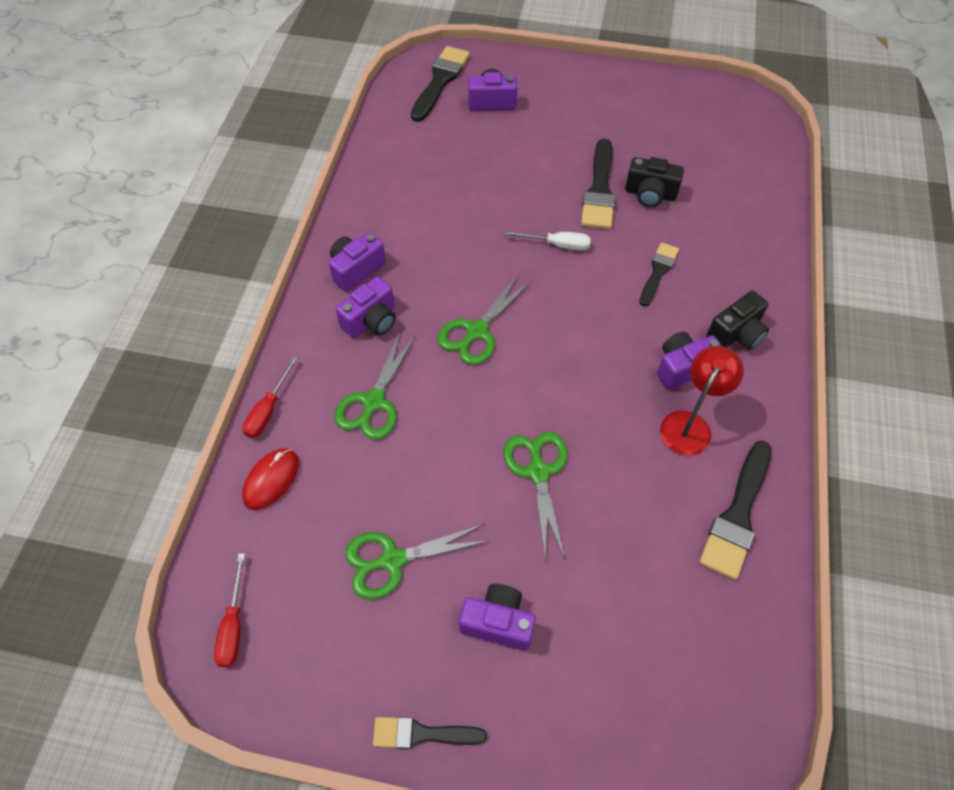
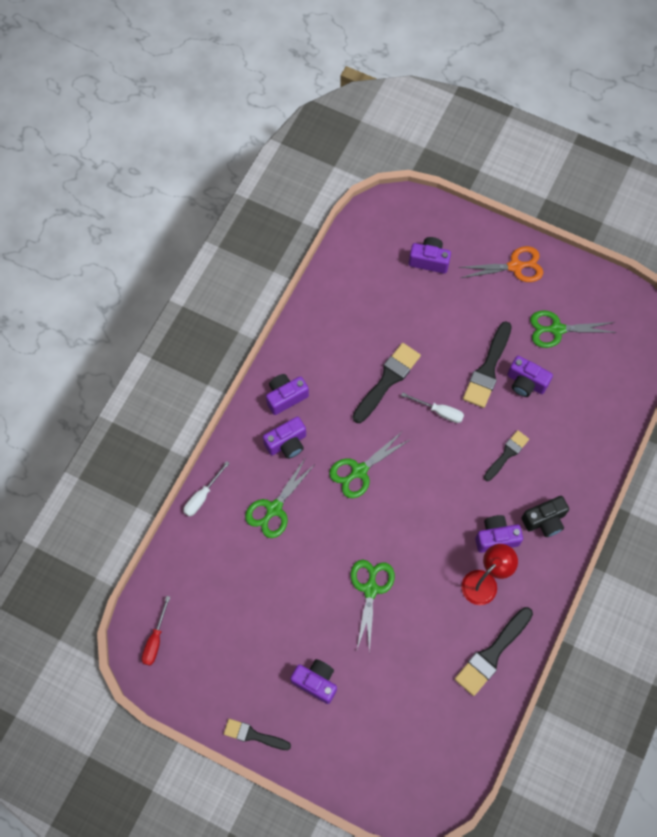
camera: 15 degrees right, 10 degrees up
(268, 410) = (202, 496): red screwdriver -> white screwdriver
(271, 480) = (195, 549): red mouse -> none
(393, 560) = (261, 624): green scissors -> green scissors (557, 329)
(440, 81) = (393, 228): black brush -> black brush (387, 380)
(592, 89) = (515, 266): none -> orange scissors
(650, 194) = (526, 383): black camera -> purple camera

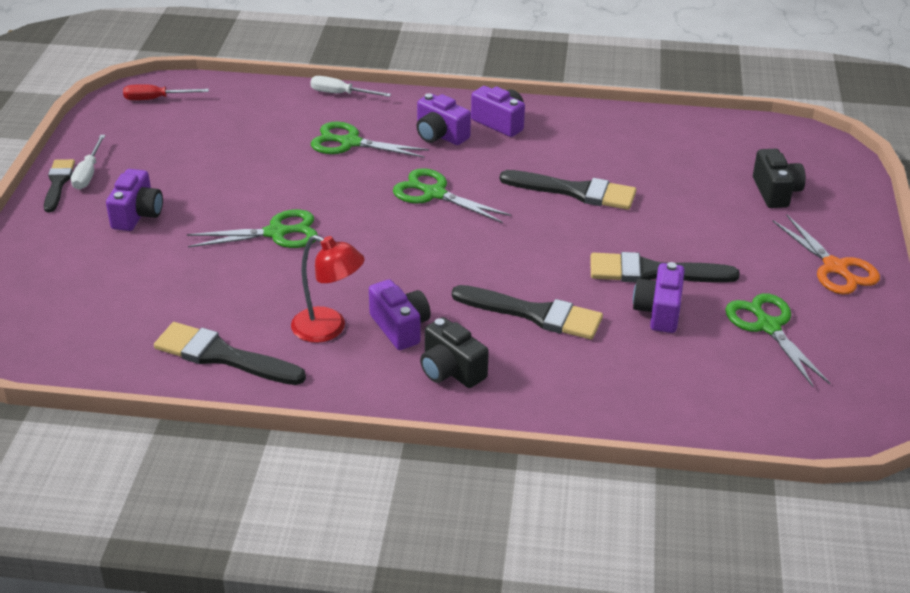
camera: 70 degrees right, 30 degrees down
(429, 260) = (775, 192): purple camera -> black camera
(439, 412) = (559, 242): white screwdriver -> white screwdriver (88, 173)
(507, 454) = (534, 314): black brush -> black brush, size x1.59

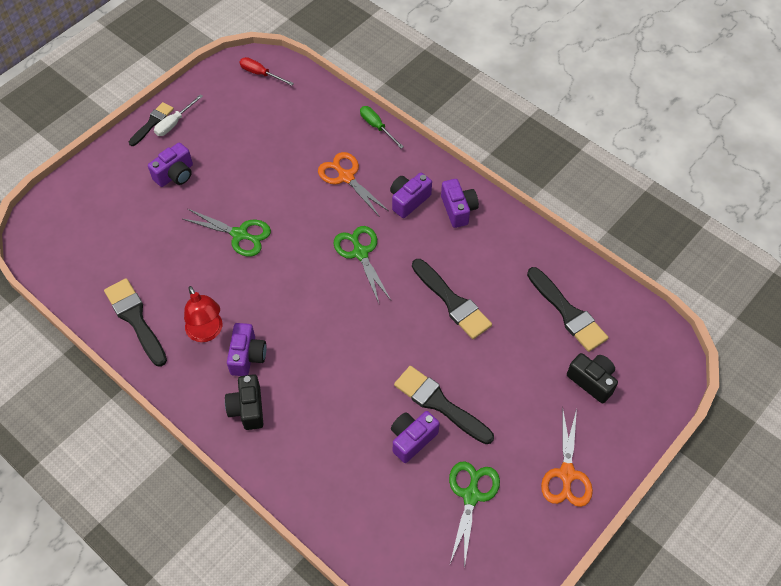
camera: 35 degrees right, 20 degrees up
(341, 94) = (377, 127): white screwdriver -> green screwdriver
(350, 143) = (346, 177): green scissors -> orange scissors
(440, 135) = (408, 200): purple camera -> purple camera turned 60 degrees clockwise
(534, 314) = (334, 393): black brush -> black brush (568, 313)
(775, 192) = (592, 381): black camera -> black camera turned 75 degrees counterclockwise

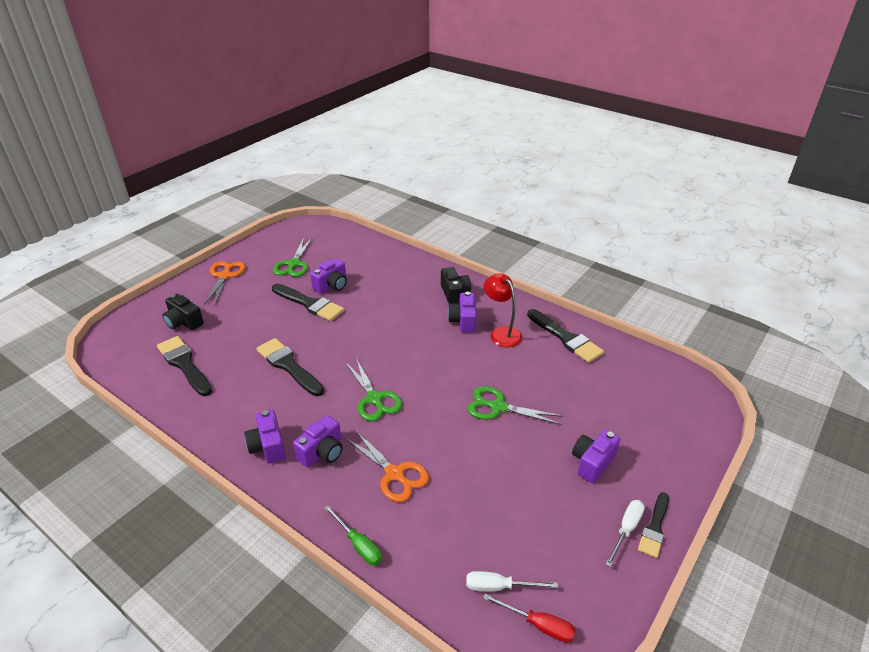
camera: 175 degrees right, 20 degrees down
(280, 95) = (499, 586): none -> white screwdriver

